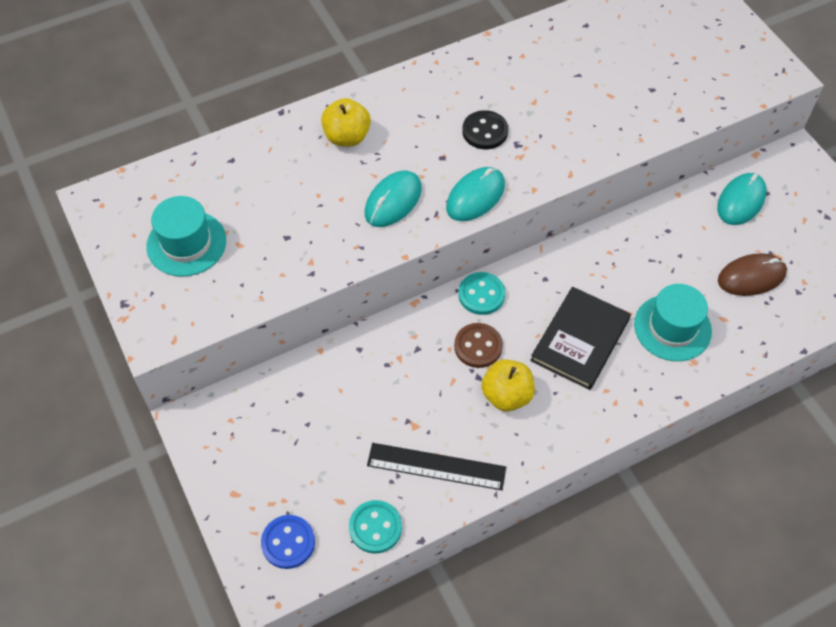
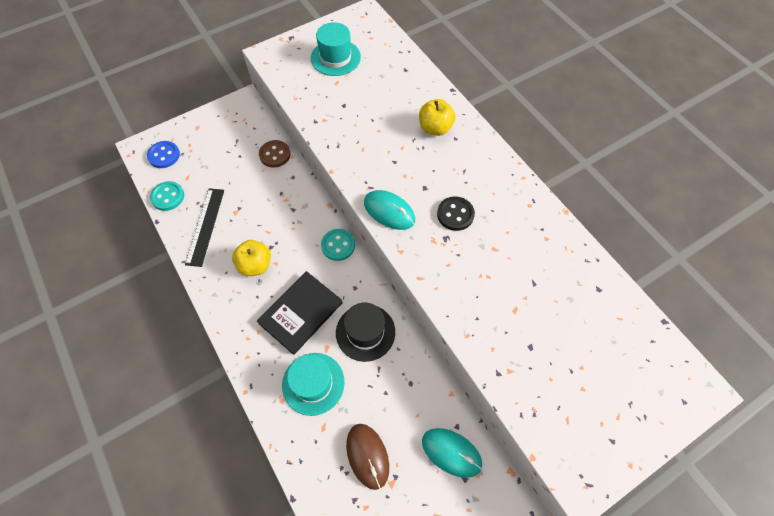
camera: 85 degrees right, 5 degrees up
(393, 201) = (379, 160): turquoise mouse -> none
(478, 346) = (295, 245): brown button -> brown button (275, 154)
(580, 340) = (301, 313): black book -> black book turned 75 degrees counterclockwise
(606, 270) = (365, 332): none -> black hat

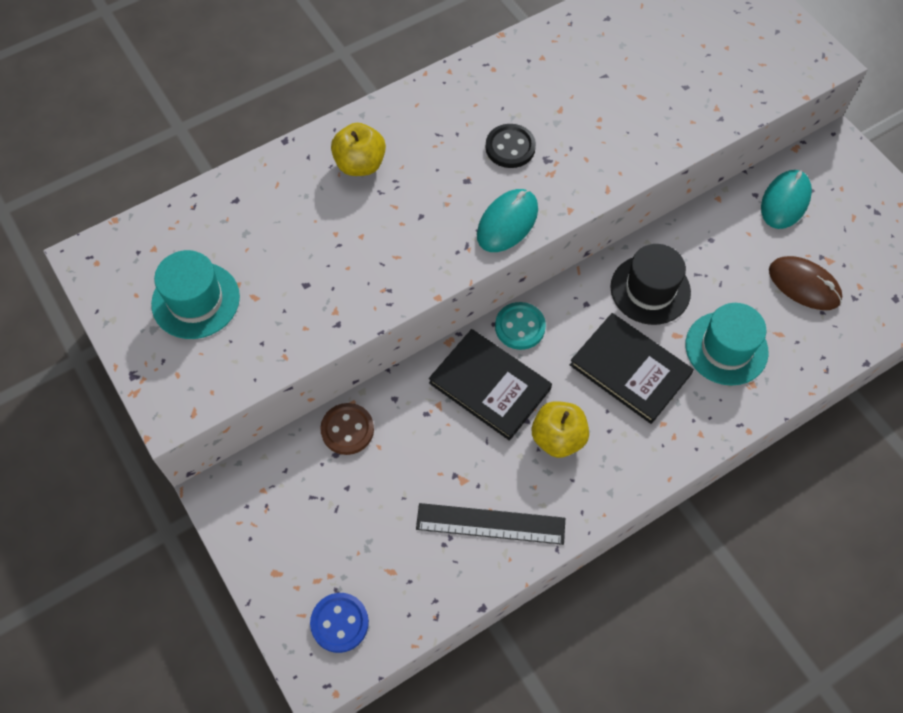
camera: 90 degrees left, 0 degrees up
(168, 197) = (432, 598): turquoise button -> none
(296, 227) = (490, 386): none -> black book
(367, 456) = (804, 285): brown mouse -> brown mouse turned 60 degrees clockwise

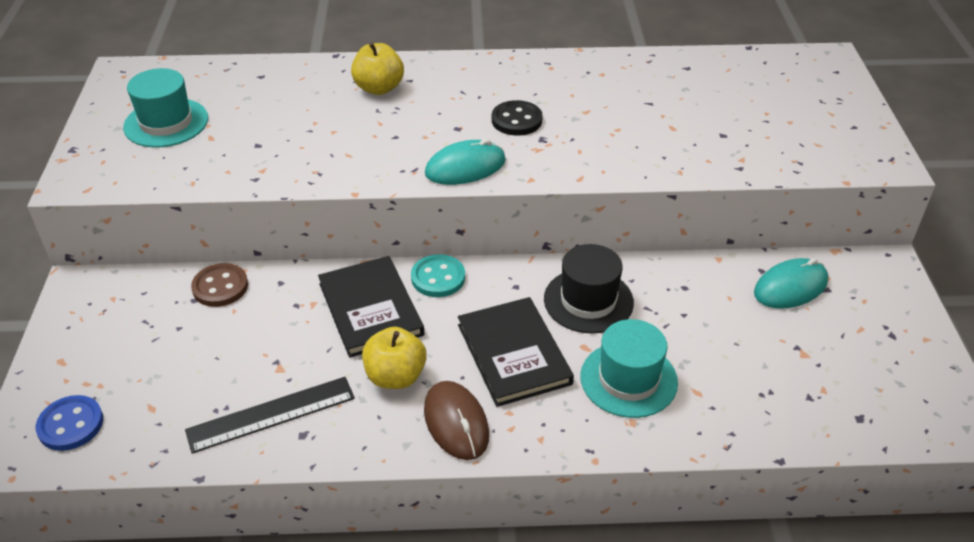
camera: 30 degrees right, 20 degrees down
(490, 524) = (271, 414): black ruler -> black ruler turned 60 degrees counterclockwise
(804, 285) = (758, 362): brown mouse -> brown mouse (456, 422)

